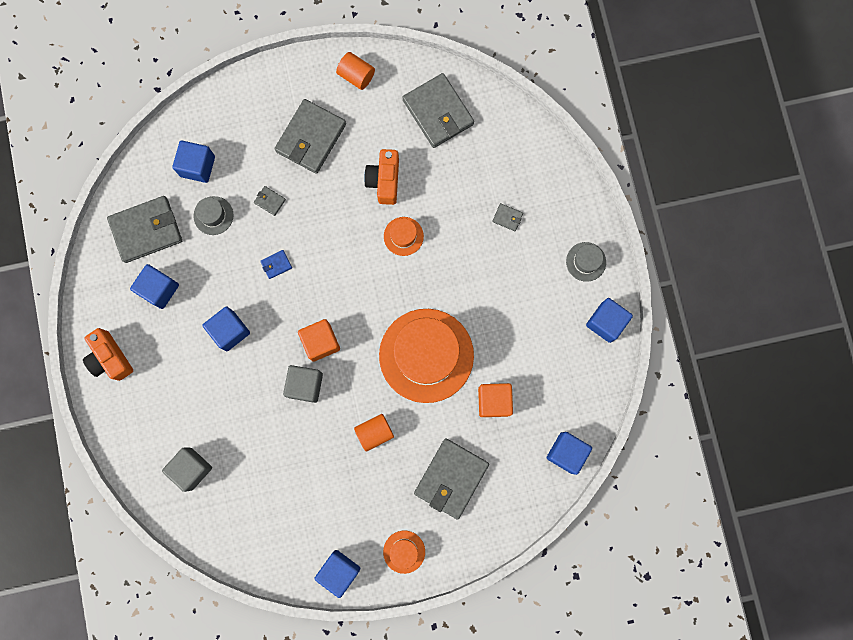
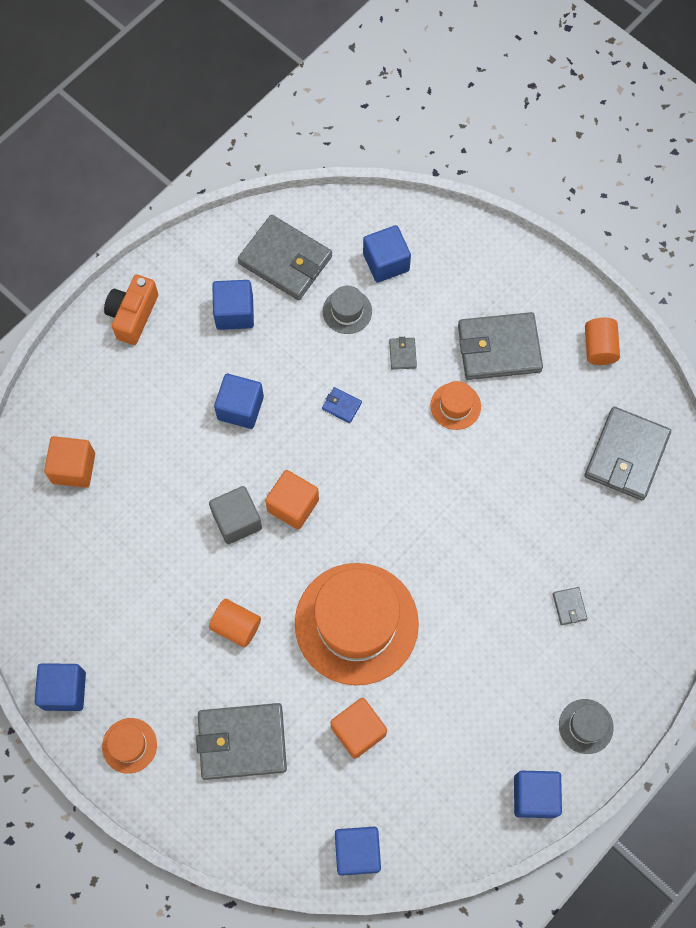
camera: 55 degrees right, 10 degrees down
(191, 469) = (73, 468): grey cube -> orange cube
(384, 181) = (510, 451): orange camera -> none
(403, 236) = (466, 511): orange hat -> orange hat (455, 406)

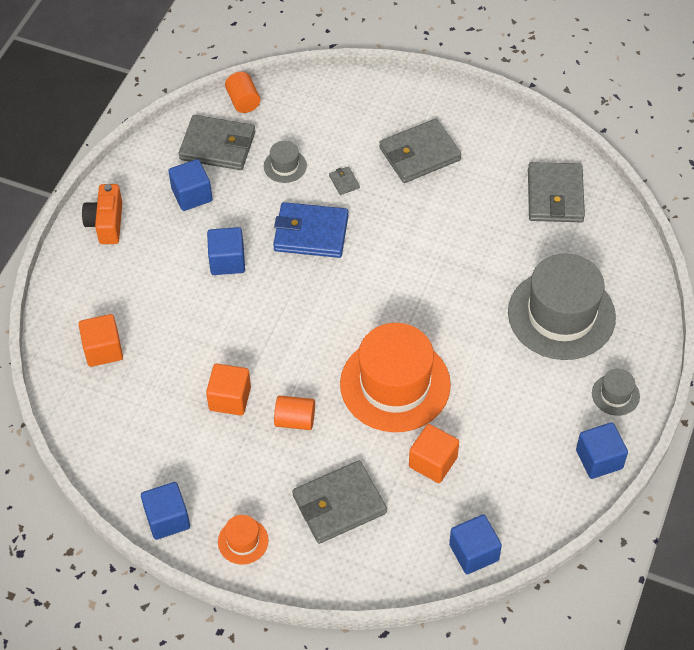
camera: 20 degrees left, 15 degrees down
(237, 520) = (261, 343): grey cube -> none
(293, 505) = (303, 316): orange cube -> orange cube (230, 398)
(341, 406) = (311, 233): blue wallet -> blue wallet, size x2.41
(386, 262) = (301, 123): blue cube -> none
(455, 406) = (403, 204): orange hat -> none
(569, 606) = (561, 315): grey wallet -> grey hat
(599, 347) = (498, 129): orange cylinder -> orange cylinder (243, 101)

